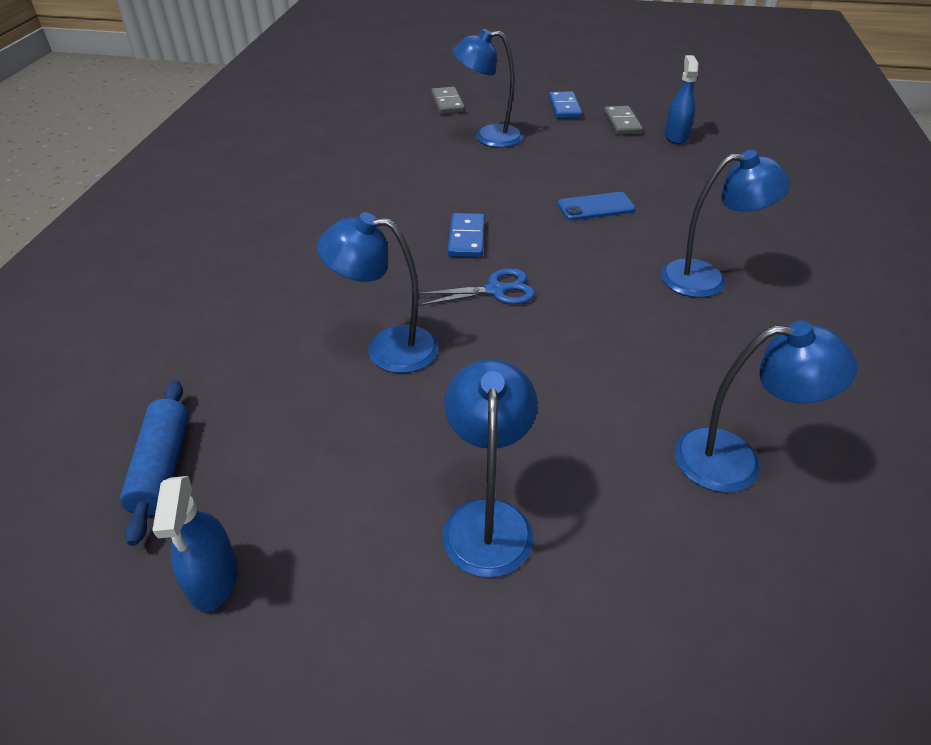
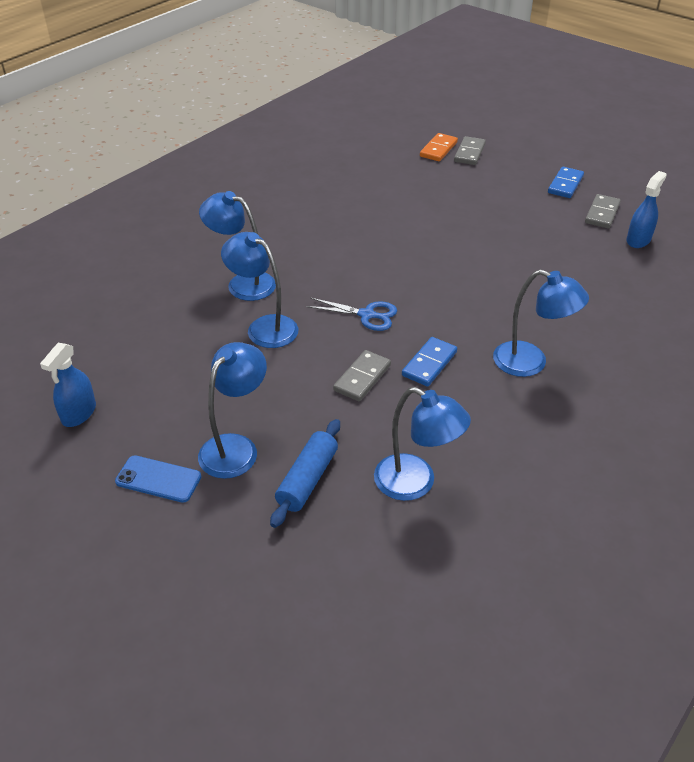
camera: 30 degrees right, 0 degrees up
(162, 467) = (93, 347): blue rolling pin -> blue rolling pin (307, 479)
(413, 107) = (438, 149): none -> orange domino
(466, 238) = (381, 270): blue domino -> blue domino (429, 364)
(488, 137) = (474, 193): blue lamp -> blue lamp (242, 283)
(558, 362) = (362, 378): none -> grey domino
(595, 207) = (502, 279): blue phone -> blue phone (158, 479)

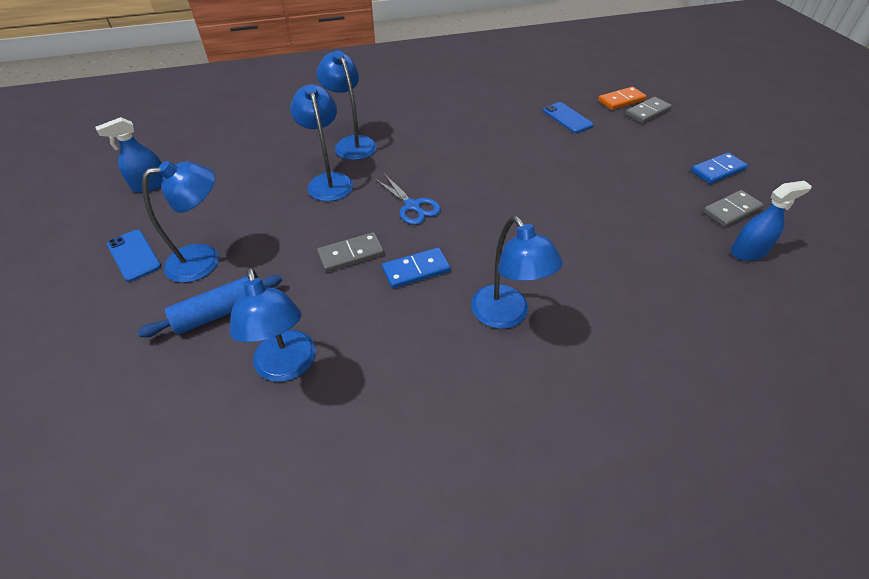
camera: 35 degrees right, 5 degrees up
(410, 182) = (567, 118): none -> blue phone

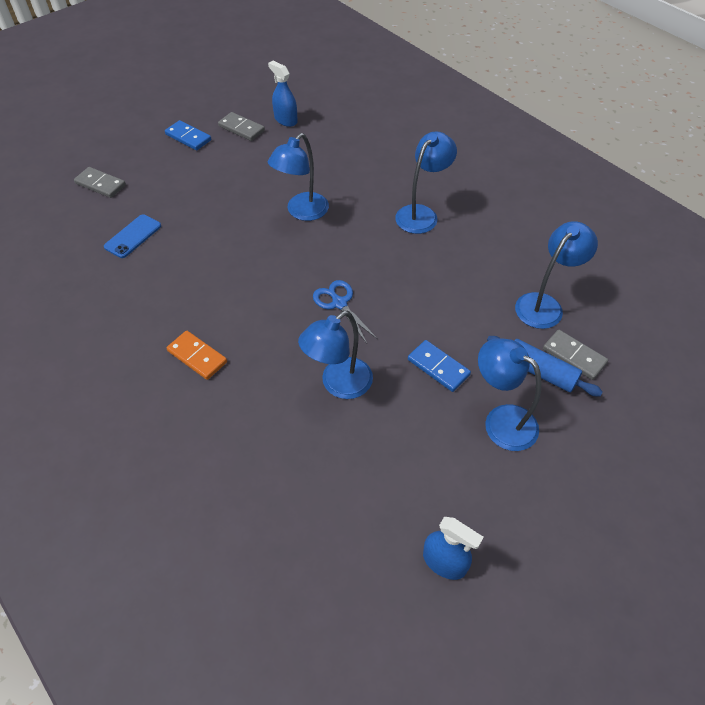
camera: 115 degrees left, 5 degrees up
(134, 255) = (538, 485): blue phone -> none
(351, 254) = (423, 319): grey domino -> grey domino (574, 356)
(352, 143) = (261, 398): blue lamp -> blue lamp (302, 212)
(412, 206) = (339, 303): blue scissors -> blue scissors turned 60 degrees counterclockwise
(416, 270) = (412, 273): blue domino -> blue domino (438, 367)
(621, 100) = (81, 204): orange domino -> orange domino (197, 356)

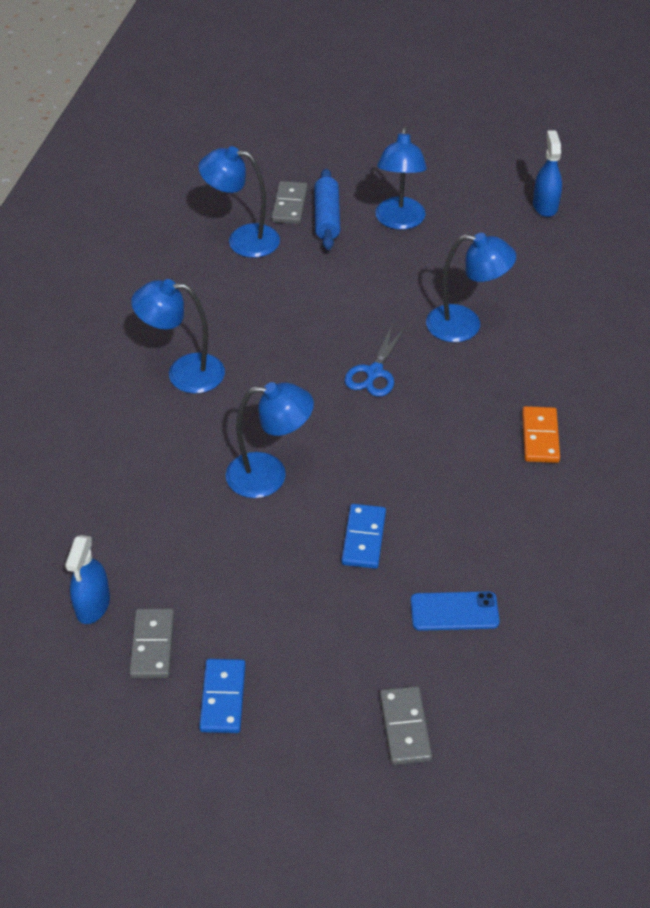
camera: 125 degrees left, 5 degrees down
(438, 367) = (383, 275): blue domino -> blue domino (364, 538)

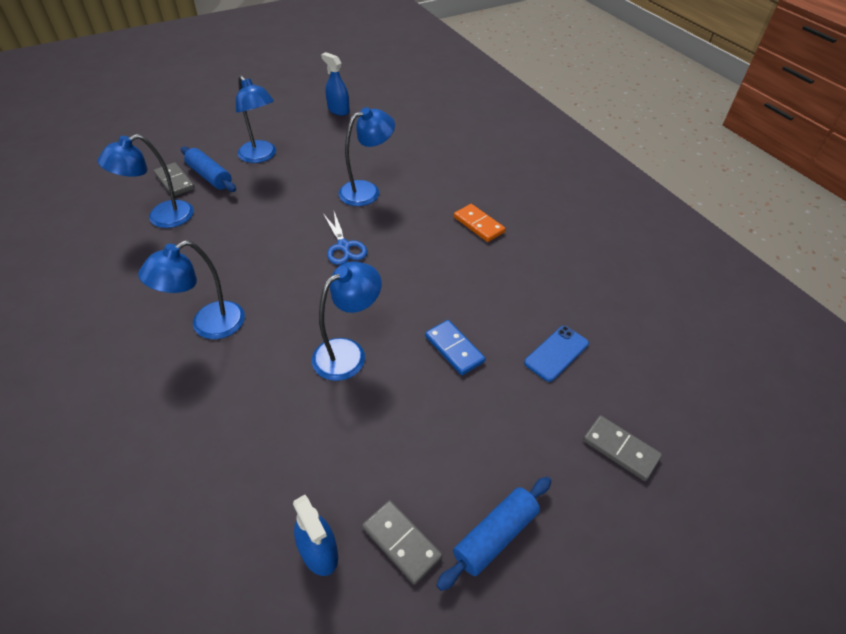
camera: 45 degrees left, 0 degrees up
(223, 698) = (495, 535): blue domino -> blue rolling pin

